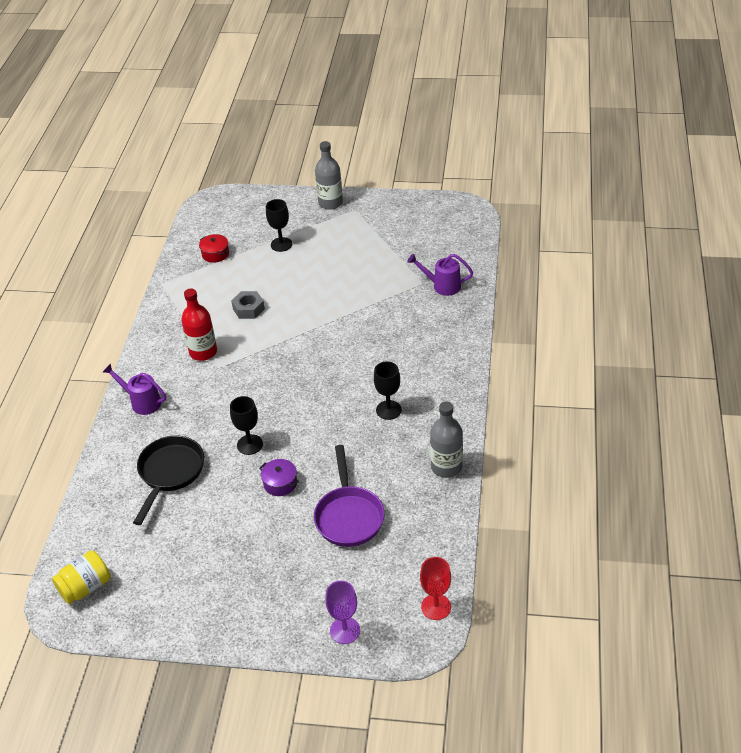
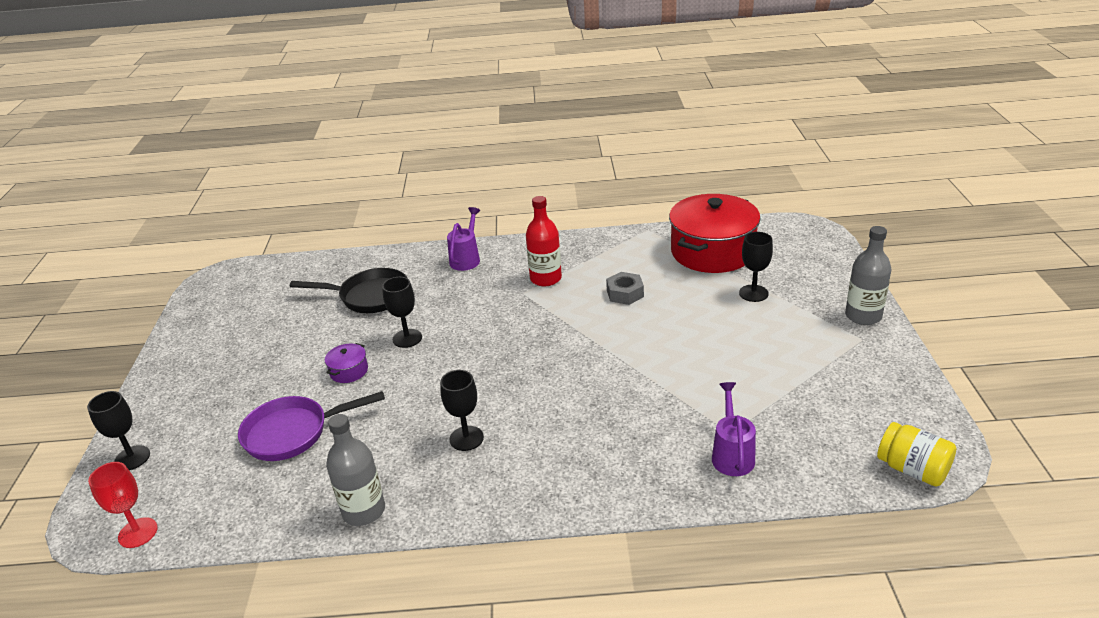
camera: 80 degrees right, 10 degrees down
(86, 587) = (238, 283): yellow jar -> yellow jar (912, 469)
(215, 254) = (712, 251): red pot -> red pot, size x2.49
(345, 630) = (132, 458): purple goblet -> black goblet

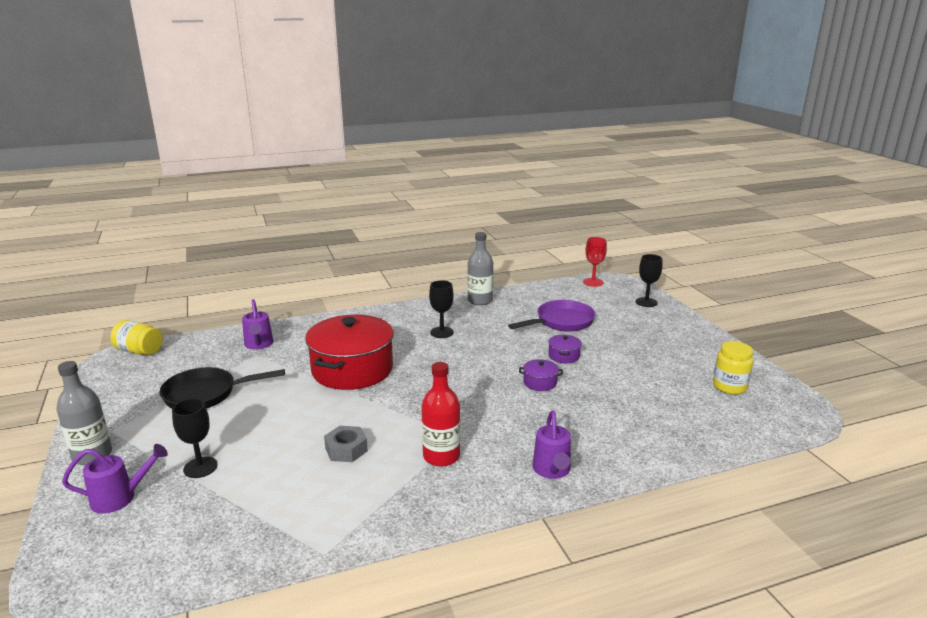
camera: 160 degrees right, 10 degrees down
(237, 309) = (729, 387): none -> yellow jar
(369, 296) = (616, 413): black pan -> black pan (206, 394)
(407, 338) = (540, 382): black goblet -> purple pot
(712, 251) = (235, 523): red pot -> red pot (352, 369)
(811, 277) = (120, 498): none -> purple watering can

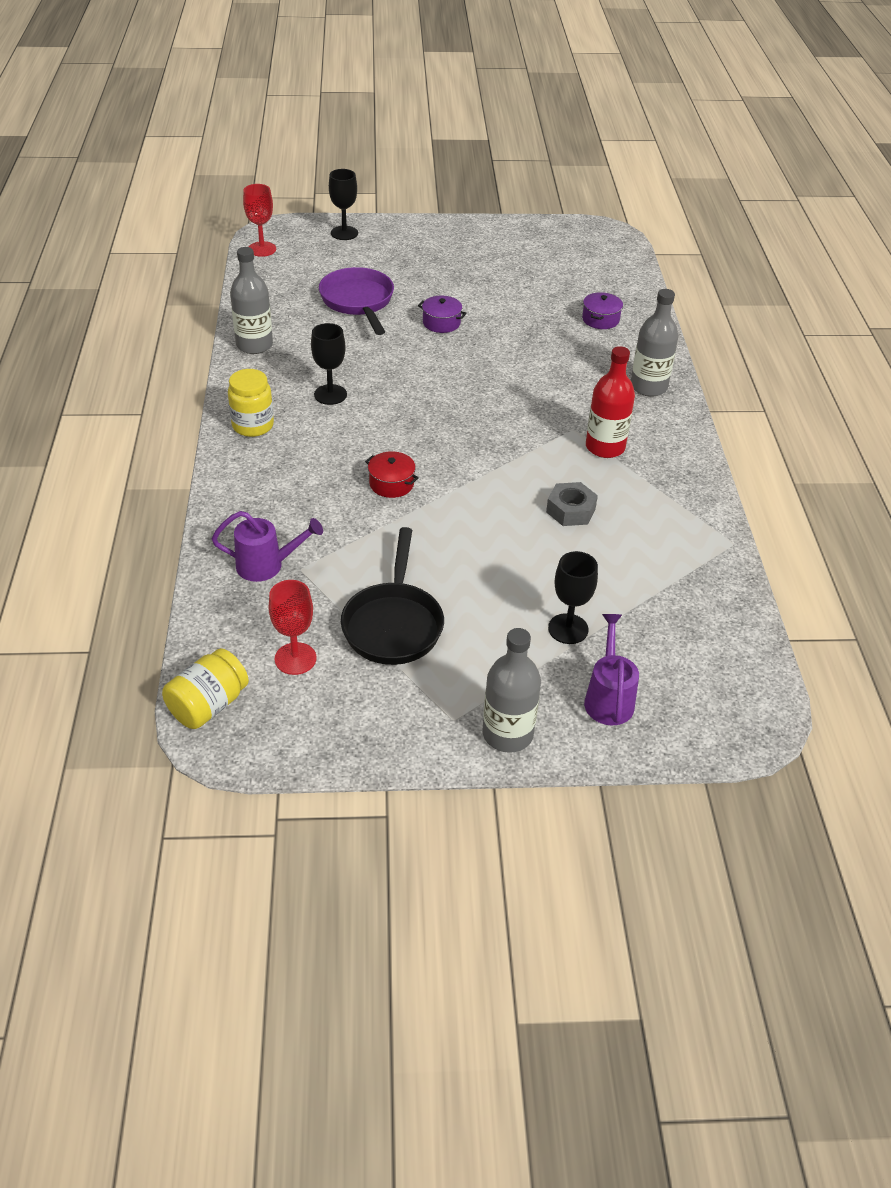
camera: 75 degrees left, 20 degrees up
(175, 368) = (295, 658): none -> red goblet
(352, 369) = (391, 484): red pot -> red pot, size x0.40
(540, 382) = (491, 353): purple pot -> purple pot (600, 319)
(552, 470) = (648, 387): purple watering can -> grey bottle
(729, 387) = (549, 251): yellow jar -> yellow jar (253, 425)

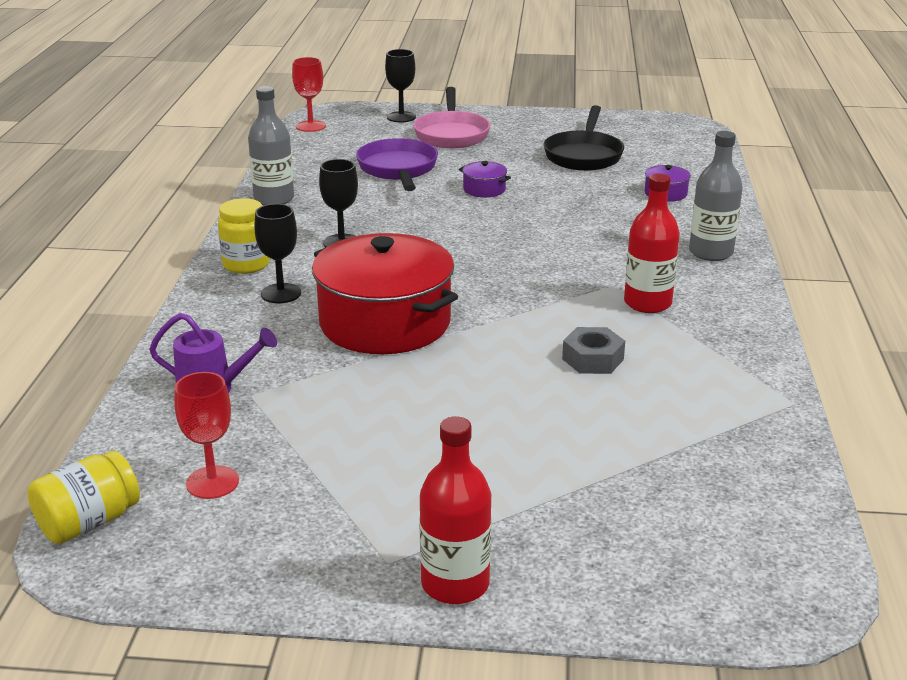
camera: 10 degrees right, 15 degrees down
(391, 484) = (385, 323): red pot -> red pot, size x2.49
(393, 624) = (344, 456): black pan -> black pan (584, 155)
(396, 253) = (451, 134): none -> pink pan
(507, 734) = (455, 584): grey bottle -> red bottle
(568, 629) = (562, 476): black goblet -> black goblet (281, 293)
(608, 698) = (599, 555): purple watering can -> none

